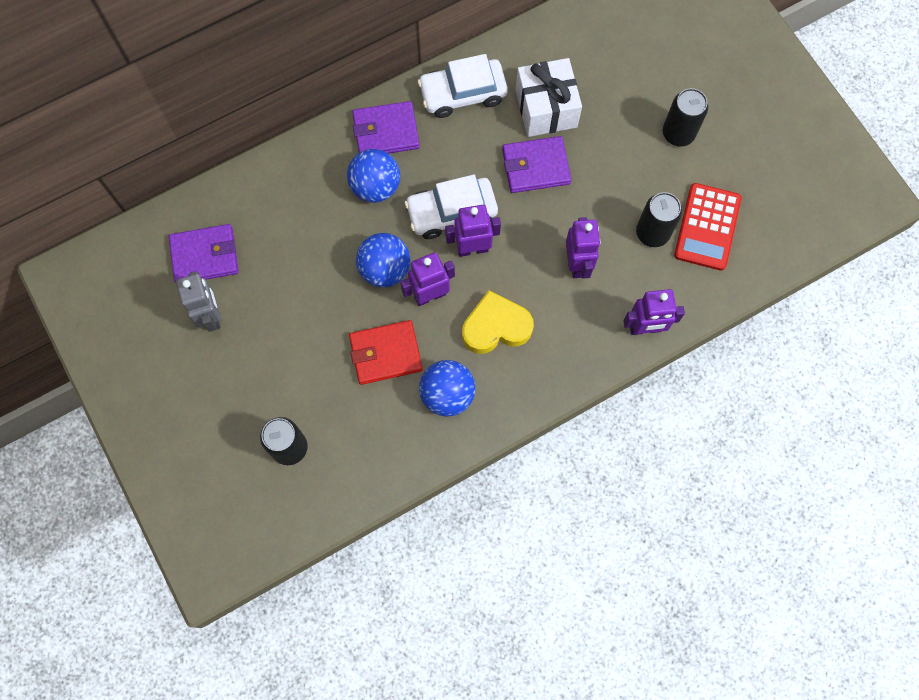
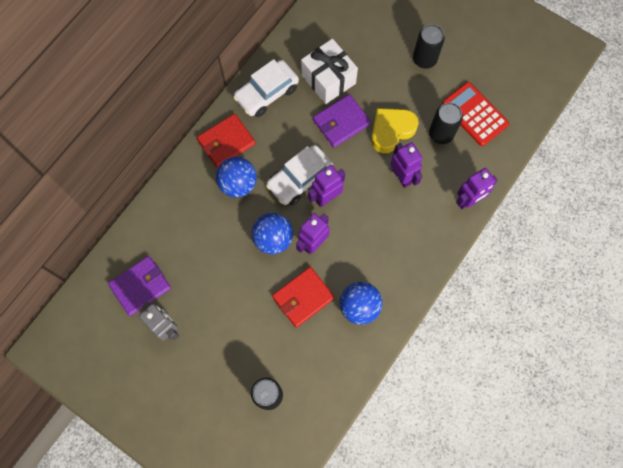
camera: 25 degrees left, 0 degrees up
(386, 131) = (226, 142): purple wallet -> red wallet
(496, 327) = (369, 244): yellow heart -> yellow heart (391, 131)
(707, 227) = (474, 114): red calculator -> red calculator turned 150 degrees clockwise

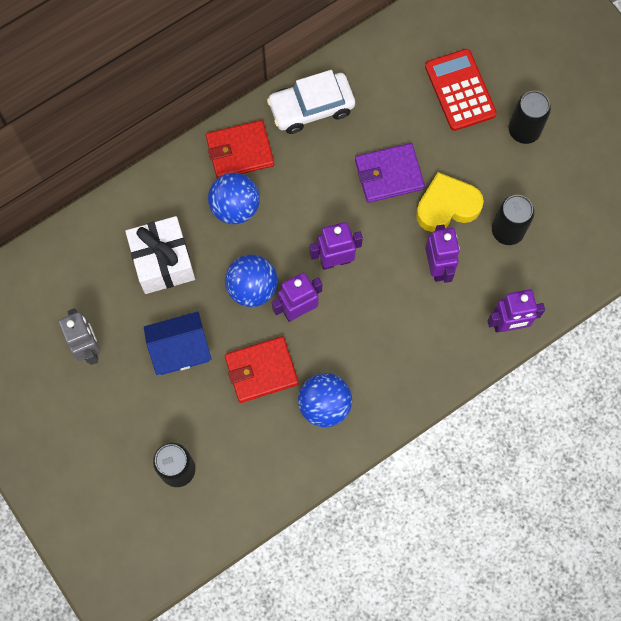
camera: 20 degrees right, 0 degrees up
(140, 286) = (76, 289): purple wallet -> none
(236, 303) = (180, 349): none -> blue house
(300, 179) = (311, 227): white car -> none
(328, 79) = (393, 116): white gift -> white gift (163, 262)
(474, 114) = (559, 221): red calculator -> red calculator (460, 90)

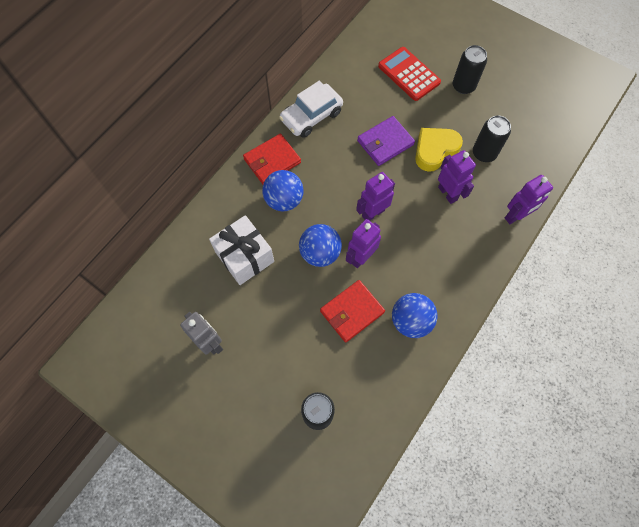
camera: 20 degrees left, 5 degrees down
(180, 349) = (283, 318): blue house -> none

